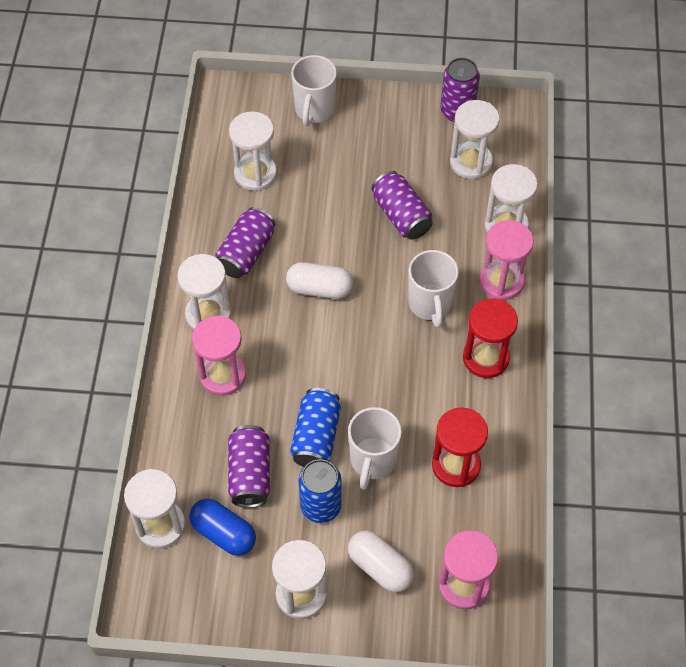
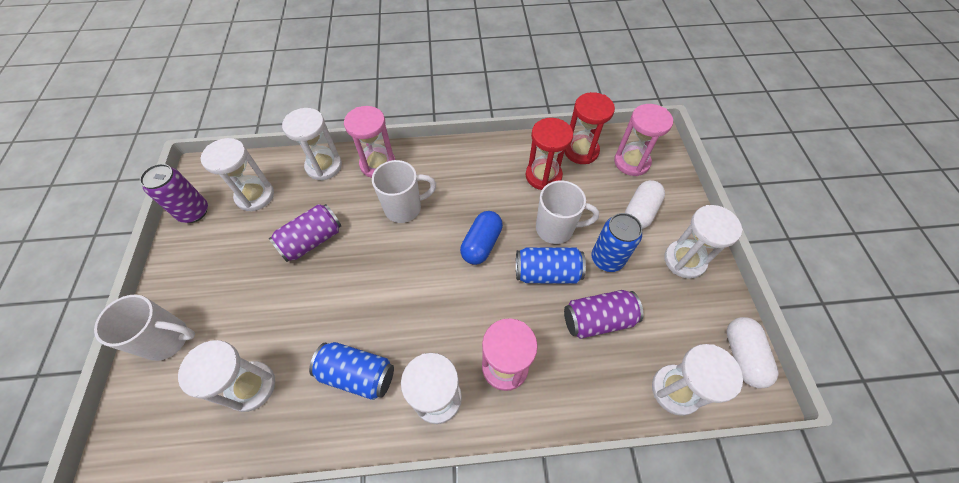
camera: 100 degrees left, 0 degrees up
(224, 533) = (659, 330): blue capsule -> blue capsule (481, 244)
(246, 253) = (357, 374): purple can -> blue can
(319, 289) = (396, 296): white capsule -> white capsule (742, 356)
(485, 358) = (449, 167): red hourglass -> red hourglass (581, 151)

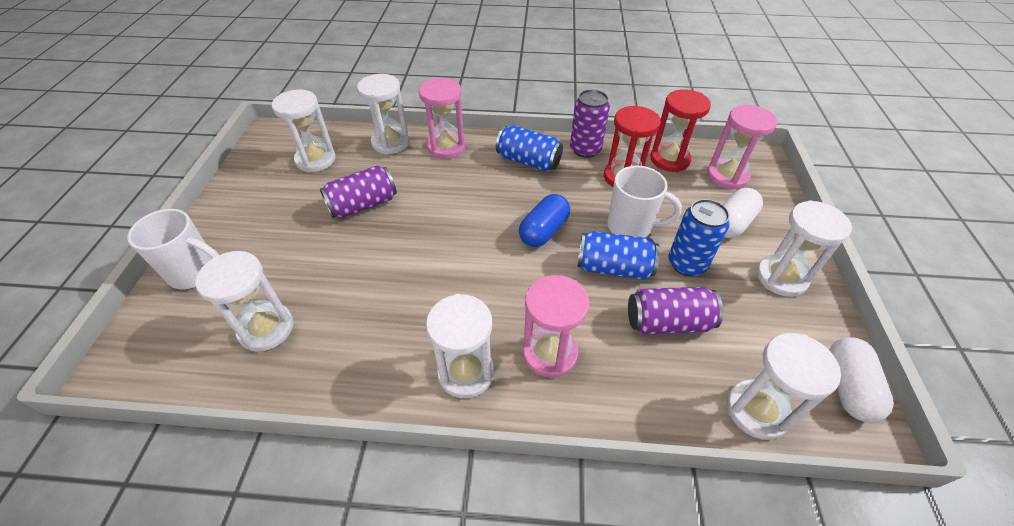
camera: 10 degrees right, 10 degrees down
(194, 212) = (252, 166): purple can -> purple can (585, 149)
(357, 374) = (382, 335): blue can -> blue can (528, 161)
(404, 208) = (466, 188): white mug -> none

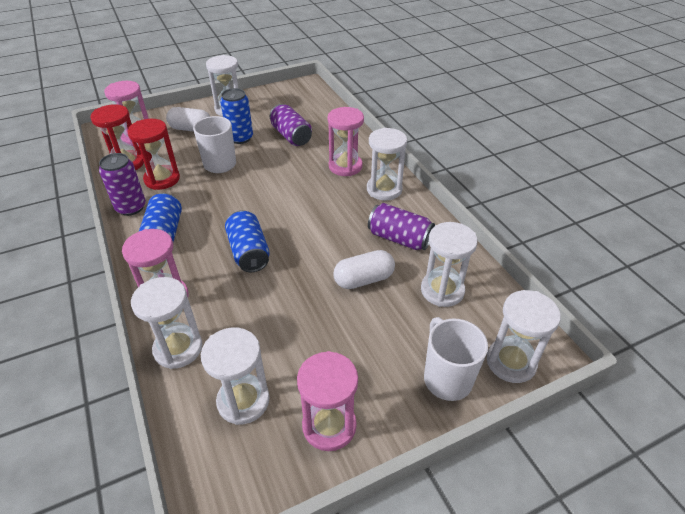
camera: 120 degrees left, 5 degrees down
(250, 191) = (329, 425): none -> pink hourglass
(363, 205) = (287, 313): purple can -> purple can (399, 238)
(543, 231) = (249, 198): blue capsule -> none
(614, 268) = (263, 161): blue can -> blue can (249, 252)
(756, 411) = (323, 107): white hourglass -> white hourglass (511, 362)
(848, 387) = (290, 89): white capsule -> white capsule (363, 279)

